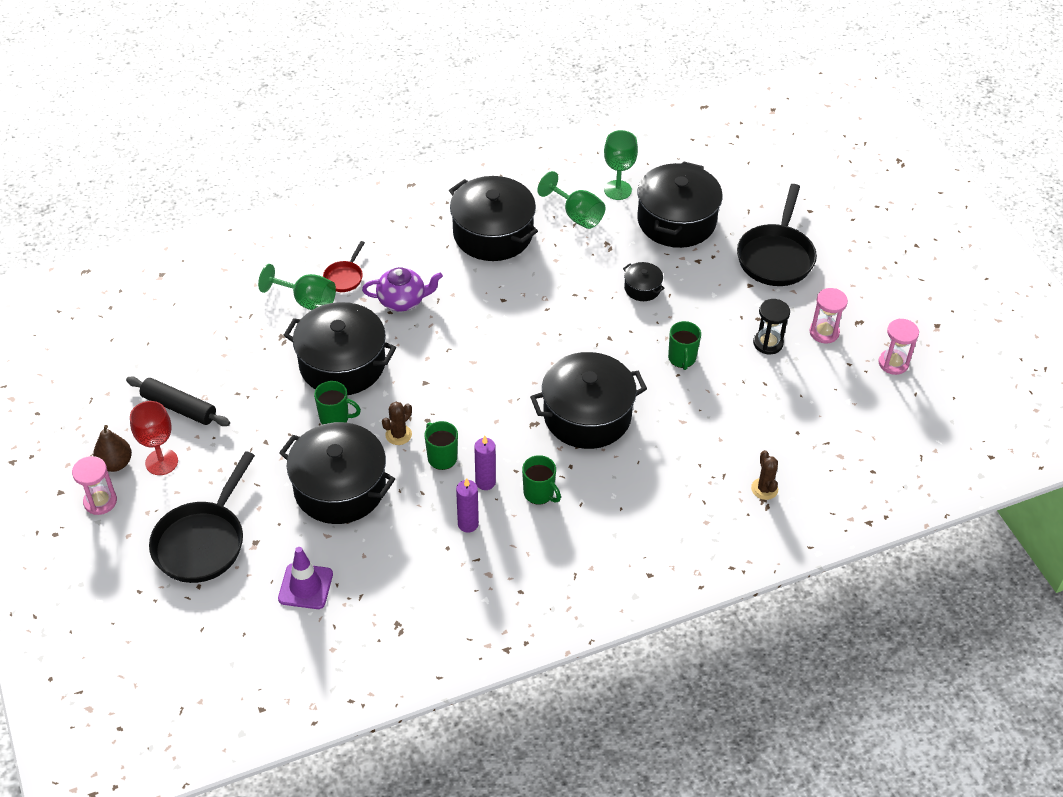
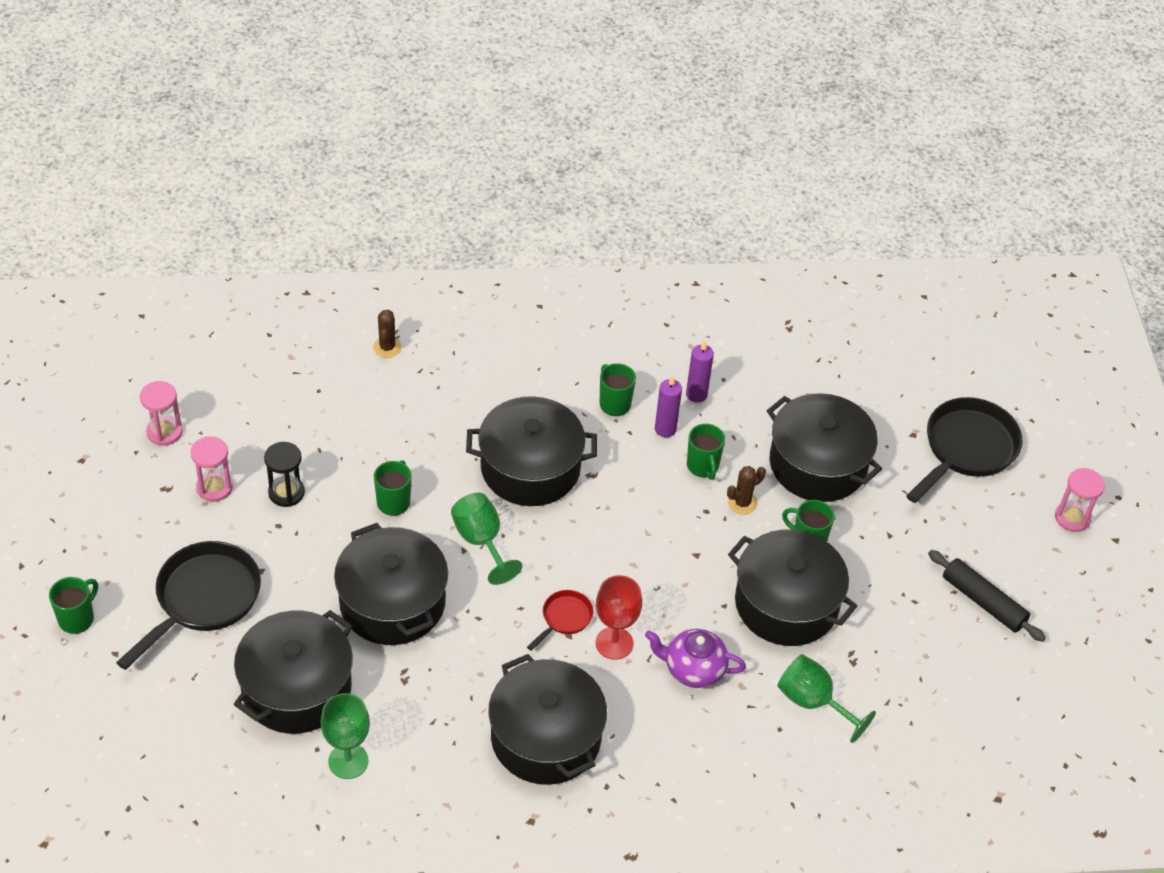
camera: 165 degrees left, 0 degrees up
(115, 463) = (1056, 555): brown pear -> none
(161, 462) = (1005, 543): red goblet -> red goblet (614, 643)
(305, 586) = (869, 381): purple traffic cone -> none
(344, 277) = (758, 725): red pan -> red pan (564, 618)
(577, 215) = (423, 735): green goblet -> green goblet (481, 541)
(642, 288) = (392, 602): black pot -> black pot, size x2.24
(851, 223) = (77, 618): none -> green mug

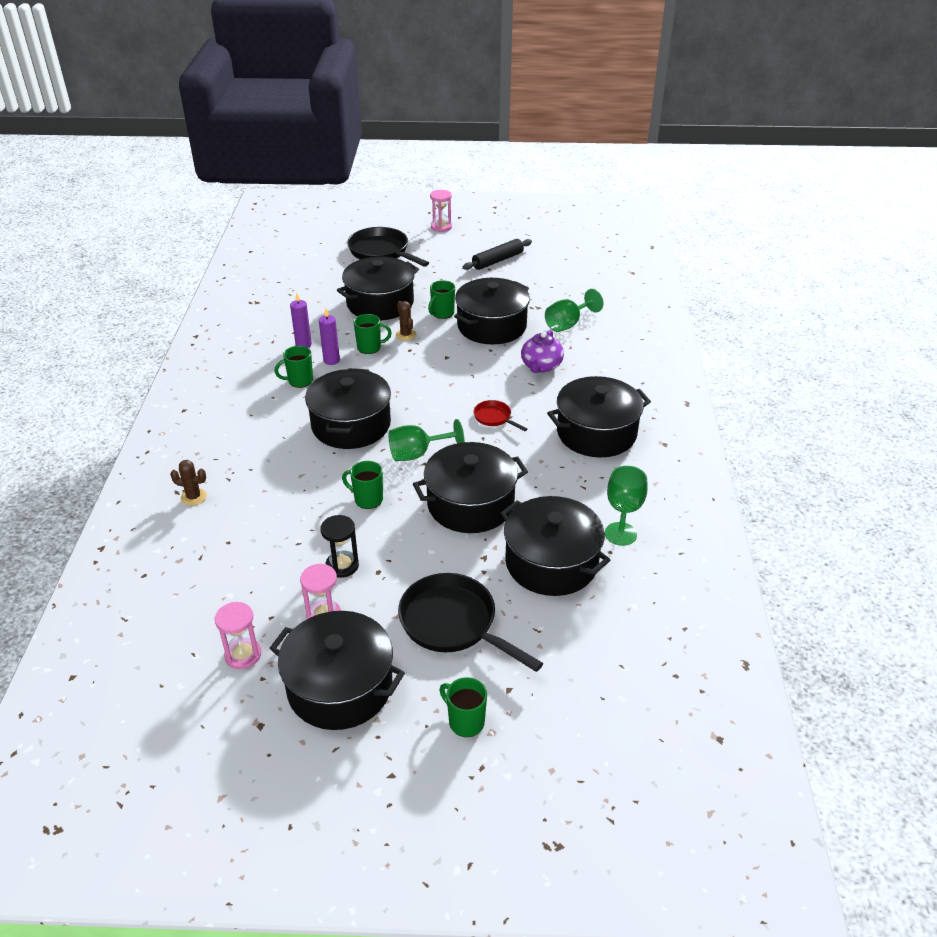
camera: 80 degrees left, 10 degrees down
(123, 513) = (340, 687): none -> black pot
(614, 643) = (518, 397): red goblet -> none

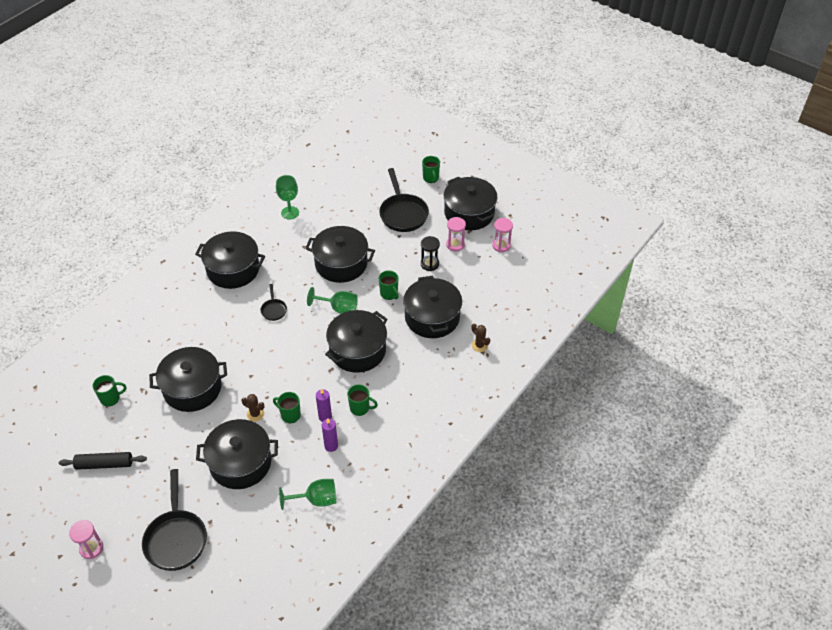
camera: 145 degrees left, 10 degrees up
(406, 335) = (255, 414): brown cactus -> brown cactus turned 75 degrees counterclockwise
(442, 313) = (209, 423): green mug -> green mug (111, 398)
(494, 418) = (274, 310): red pan -> black pan
(541, 366) = (204, 333): purple teapot -> none
(551, 562) = (335, 216): black pot -> black pot (432, 317)
(568, 324) = (144, 360): green goblet -> green goblet (316, 500)

